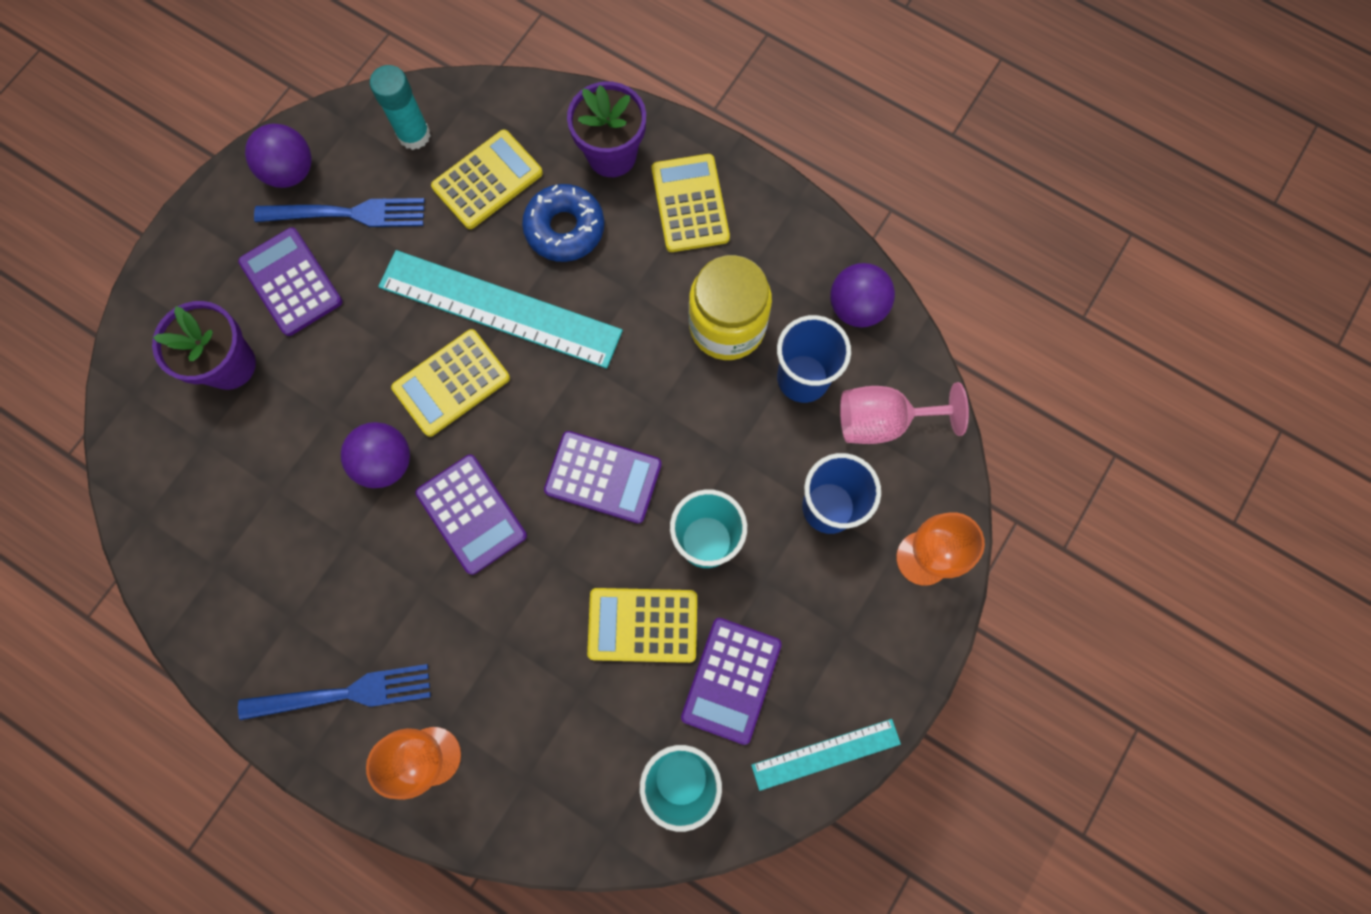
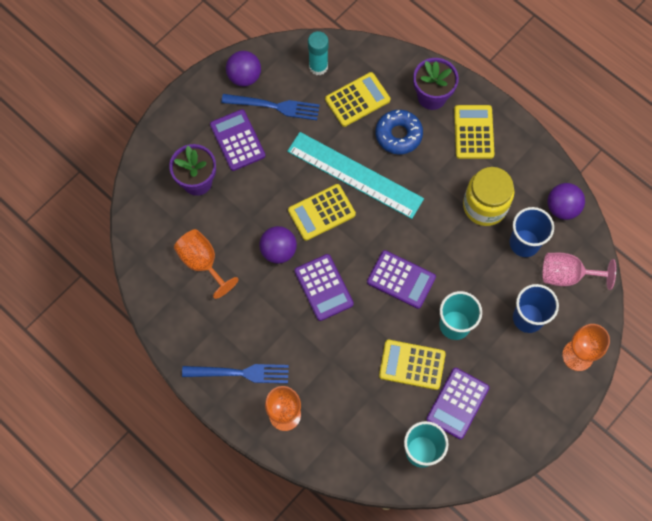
camera: 10 degrees right, 5 degrees down
(255, 506) = (202, 262): none -> orange goblet
(825, 754) = (505, 452): turquoise ruler -> none

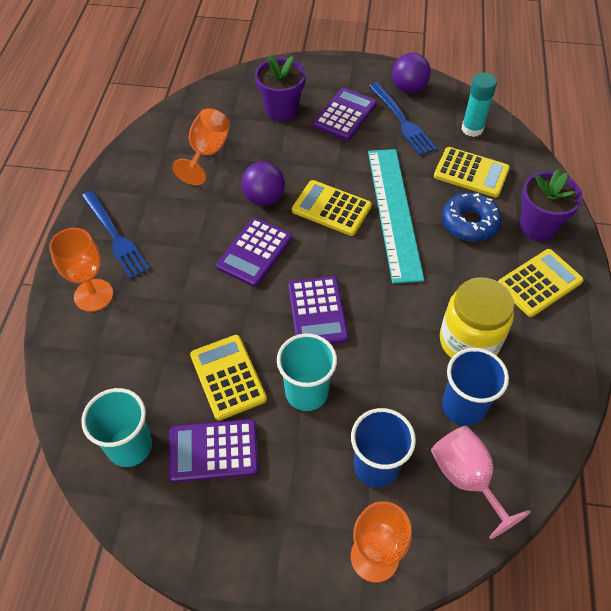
camera: 55 degrees right, 15 degrees down
(562, 207) = (543, 421): purple ball -> none

